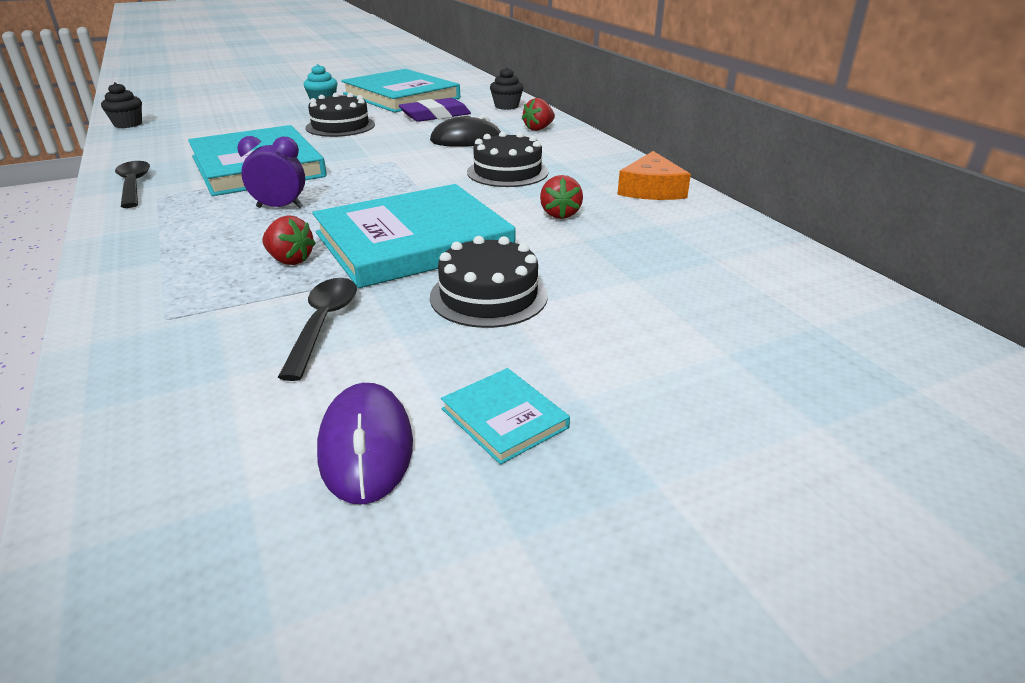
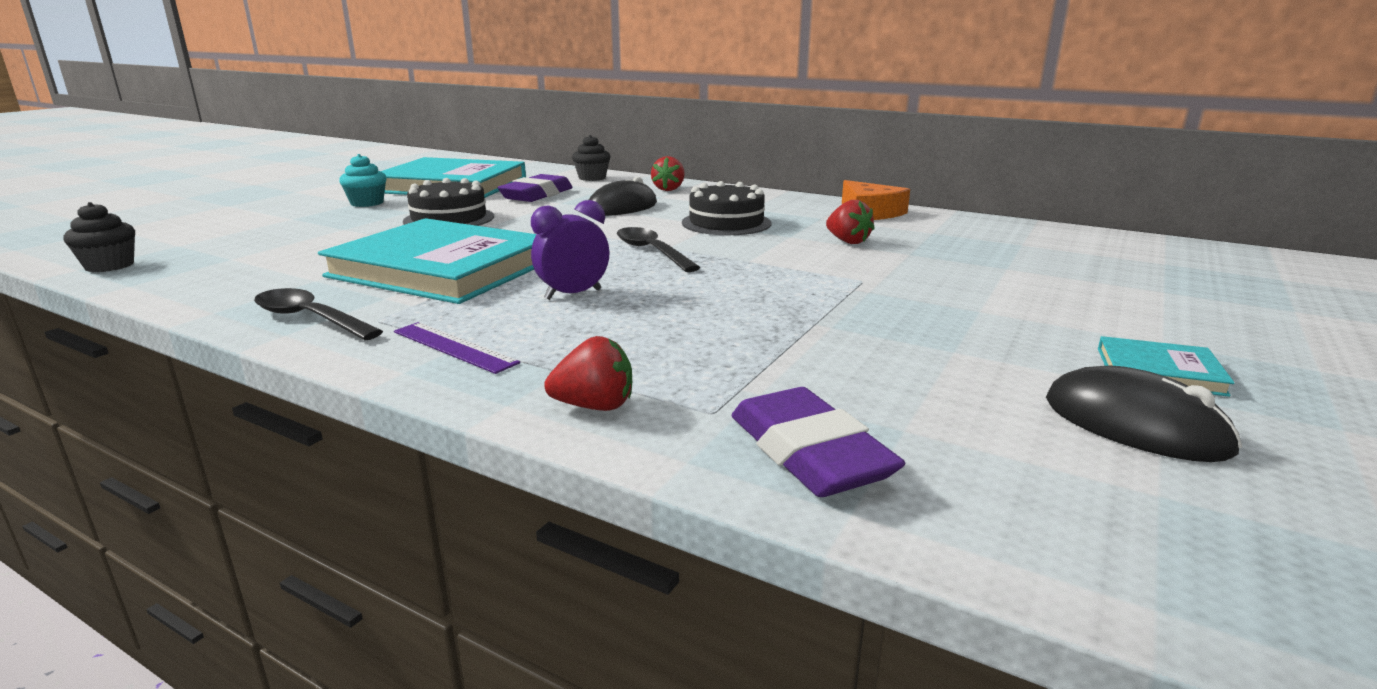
camera: 35 degrees left, 10 degrees down
(147, 366) = (809, 452): none -> purple eraser
(151, 226) = (454, 347): none -> purple ruler
(290, 260) = (707, 330): red strawberry -> red strawberry (594, 406)
(323, 324) = (874, 364): black spoon -> black spoon (651, 252)
(366, 447) = (1135, 425): purple mouse -> black mouse
(413, 241) = (783, 287): turquoise book -> none
(488, 296) = (944, 305): black cake -> none

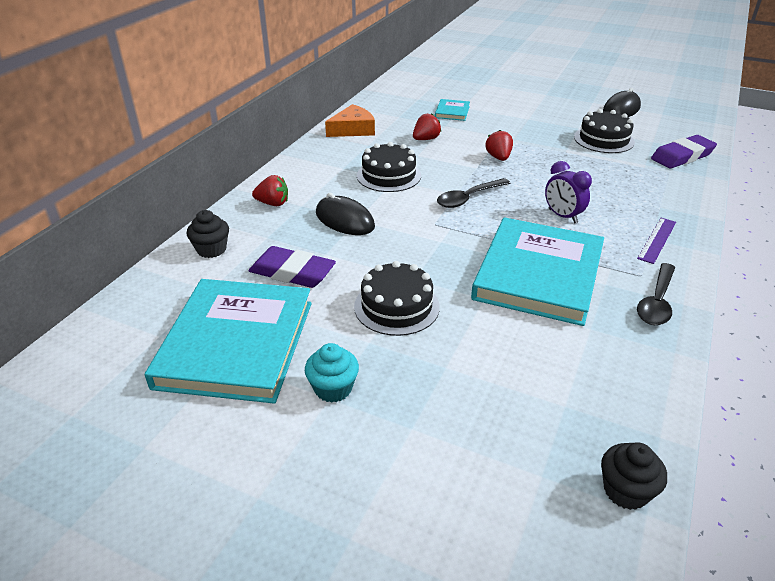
camera: 95 degrees left, 15 degrees up
(594, 406) = (684, 195): red strawberry -> red strawberry (498, 157)
(893, 368) = (603, 139): none -> black cake
(1159, 371) = (574, 99): turquoise book -> turquoise book (452, 112)

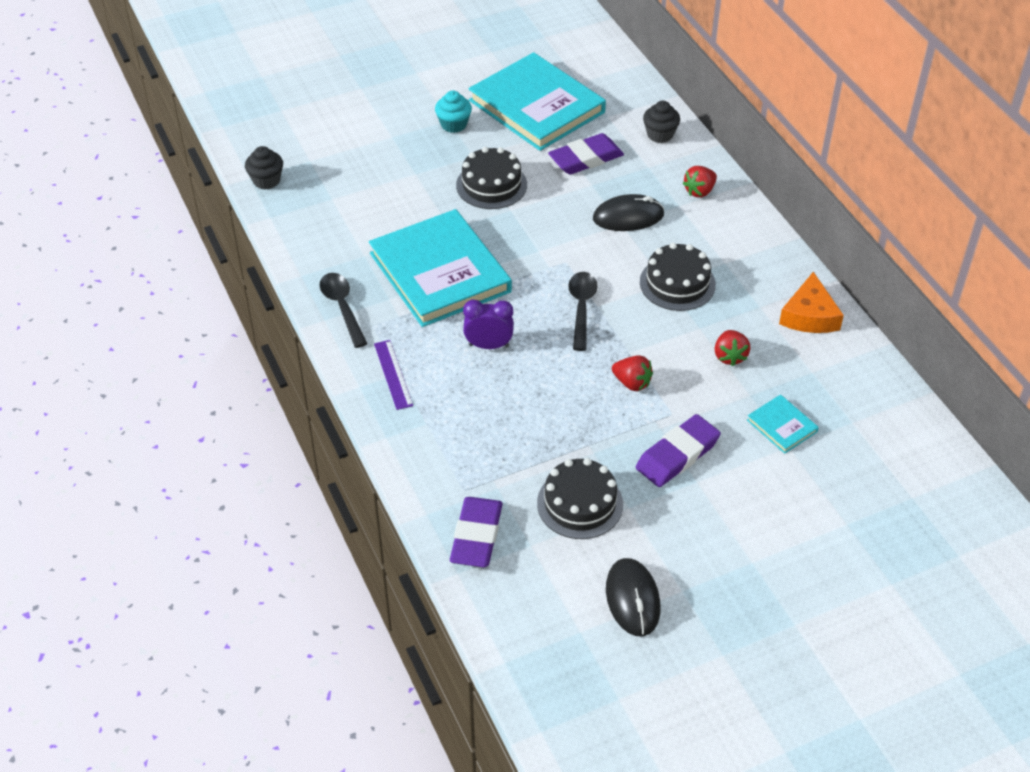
camera: 130 degrees right, 10 degrees up
(522, 128) = (677, 455): none -> purple eraser

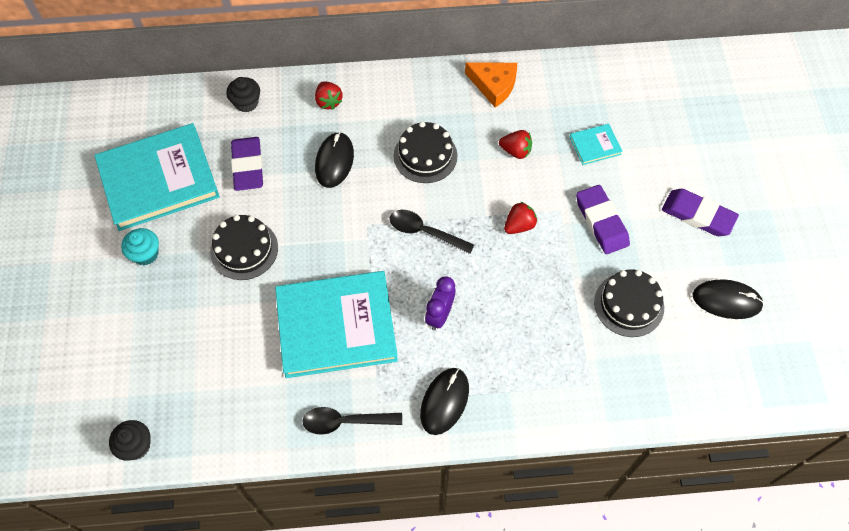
camera: 70 degrees left, 15 degrees up
(393, 374) = (444, 401): purple ruler -> black mouse
(476, 536) = (640, 389): purple eraser -> purple eraser (698, 215)

